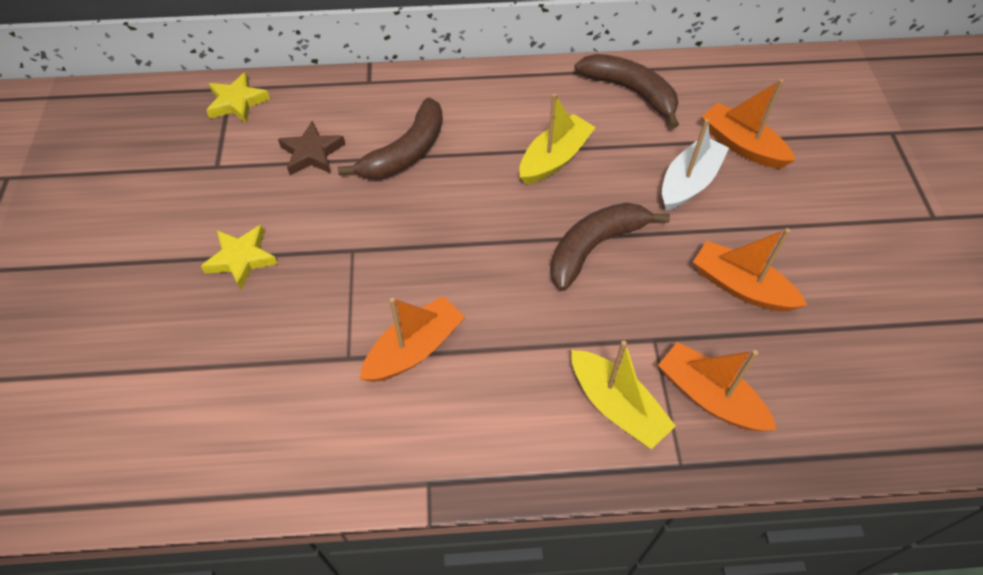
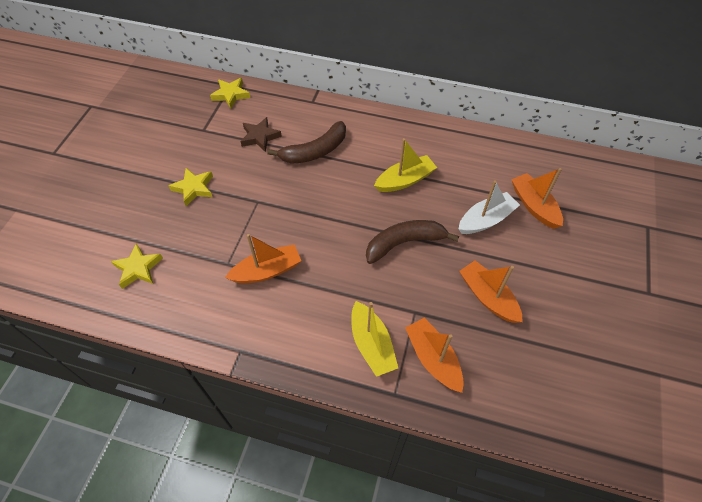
camera: 20 degrees right, 0 degrees up
(205, 410) = (138, 268): none -> yellow star
(631, 92) = (475, 151): brown banana -> none

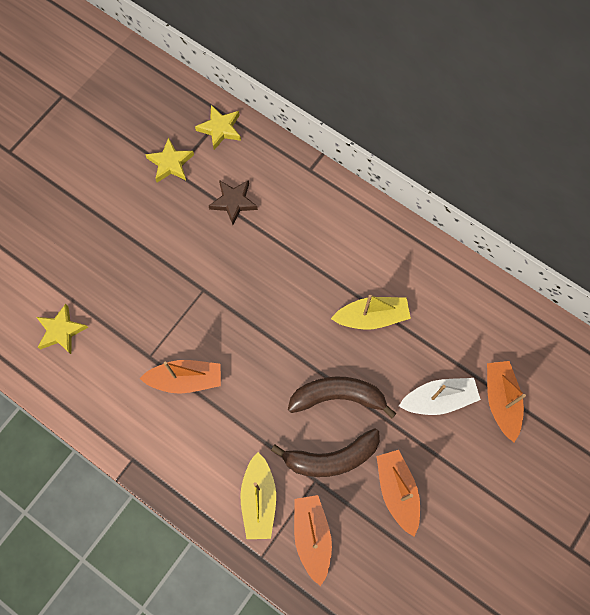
camera: 20 degrees right, 15 degrees up
(194, 188) = (142, 249): yellow star -> yellow star (170, 163)
(315, 151) = (287, 243): brown banana -> brown banana (331, 458)

